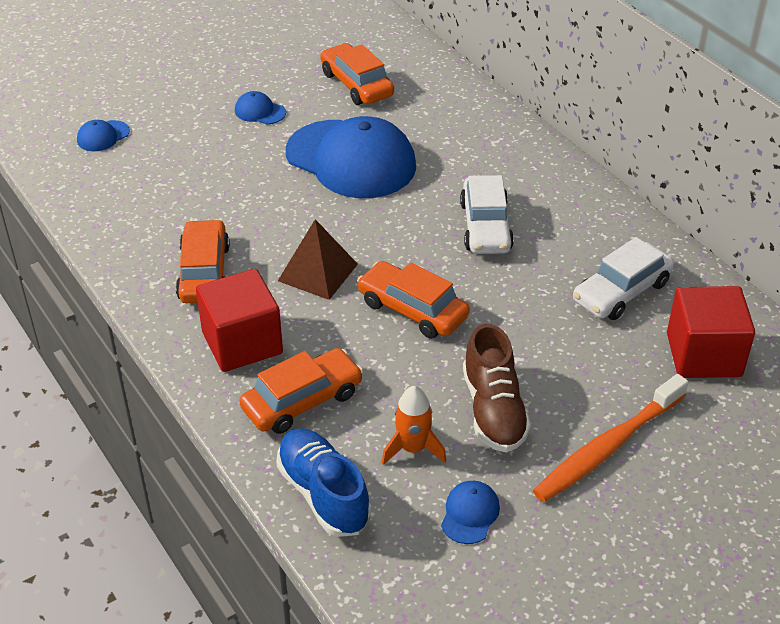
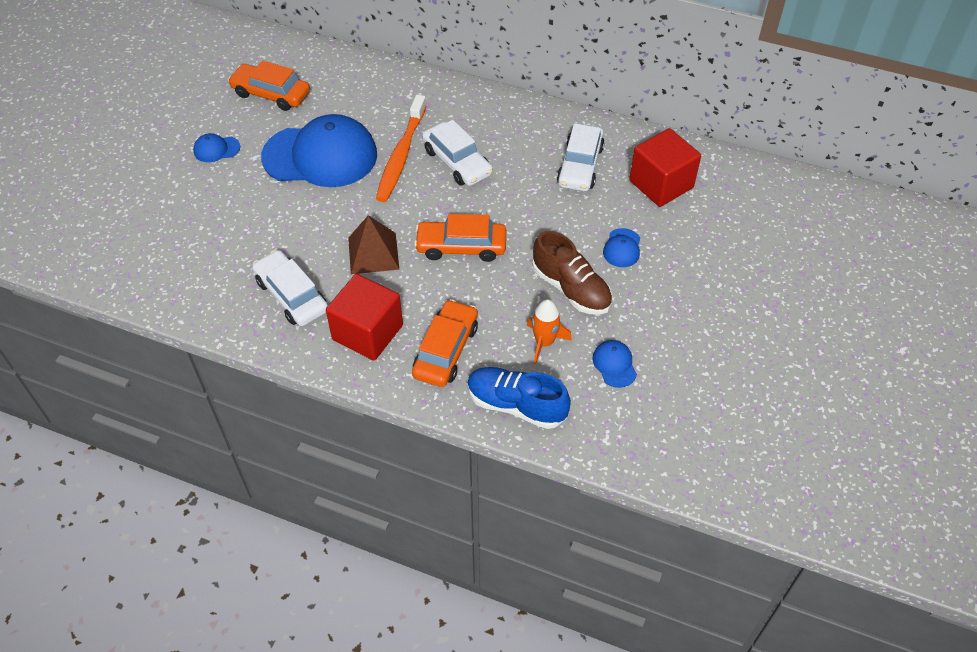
camera: 35 degrees left, 10 degrees up
(103, 136) = (107, 227): blue cap -> blue cap (622, 248)
(204, 272) = (292, 295): orange car -> white car
(607, 447) = (656, 275): orange toothbrush -> orange toothbrush (401, 155)

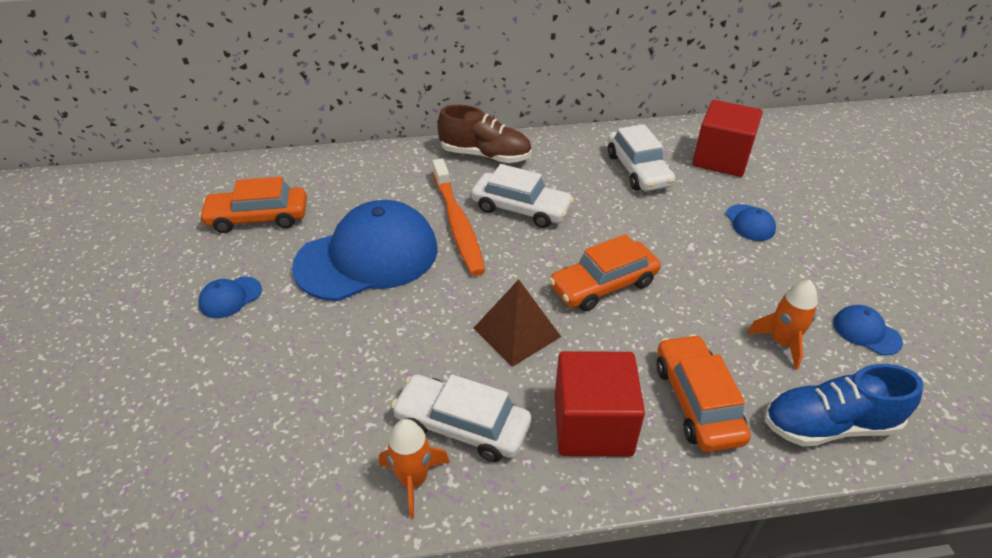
camera: 30 degrees left, 10 degrees down
(241, 312) = (413, 480): none -> orange rocket
(571, 289) = (747, 278): brown shoe -> brown shoe (485, 155)

